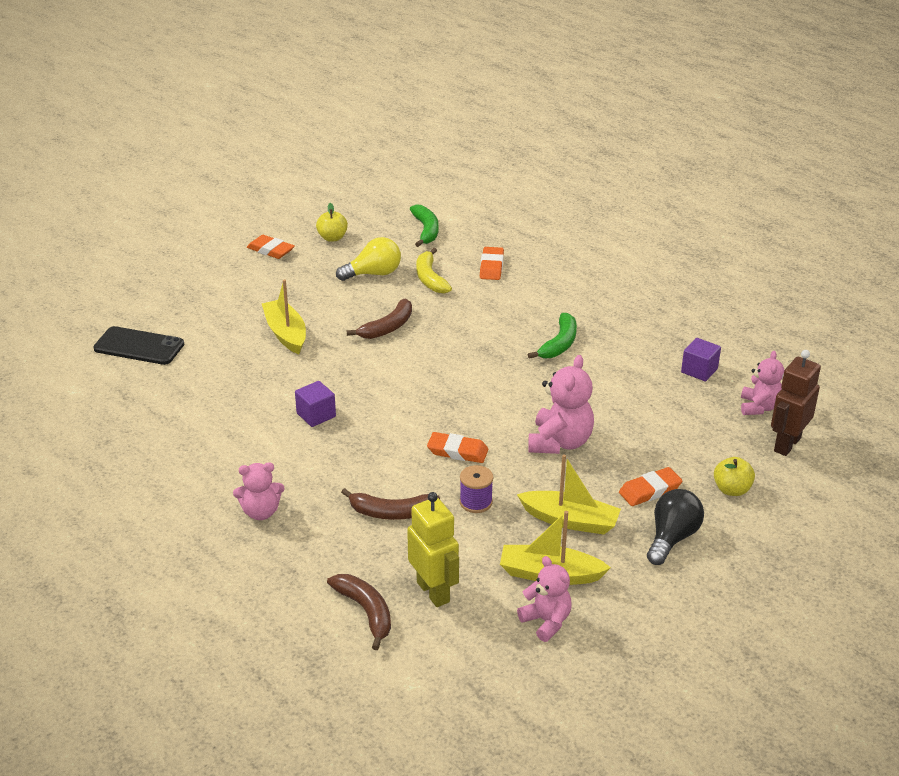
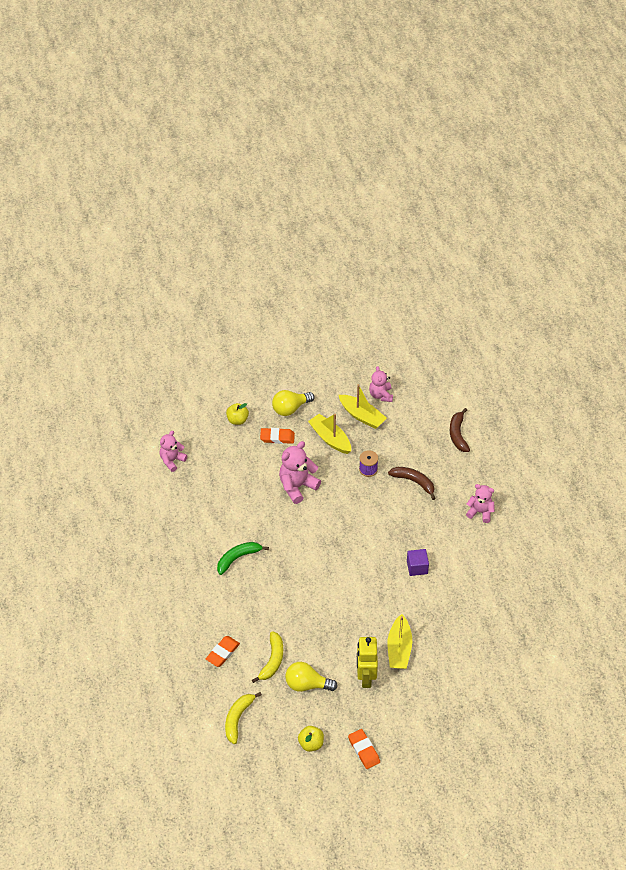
camera: 150 degrees left, 15 degrees up
(139, 346) = (499, 681): black phone -> none
(388, 327) = (331, 623): brown banana -> none
(426, 230) = (238, 719): green banana -> yellow banana
(433, 592) = (421, 431): yellow robot -> yellow robot (365, 677)
(457, 451) = (355, 505): orange eraser -> none
(672, 538) = (290, 408): black light bulb -> yellow light bulb
(699, 370) = (177, 500): purple cube -> none
(786, 444) = (183, 432): brown robot -> none

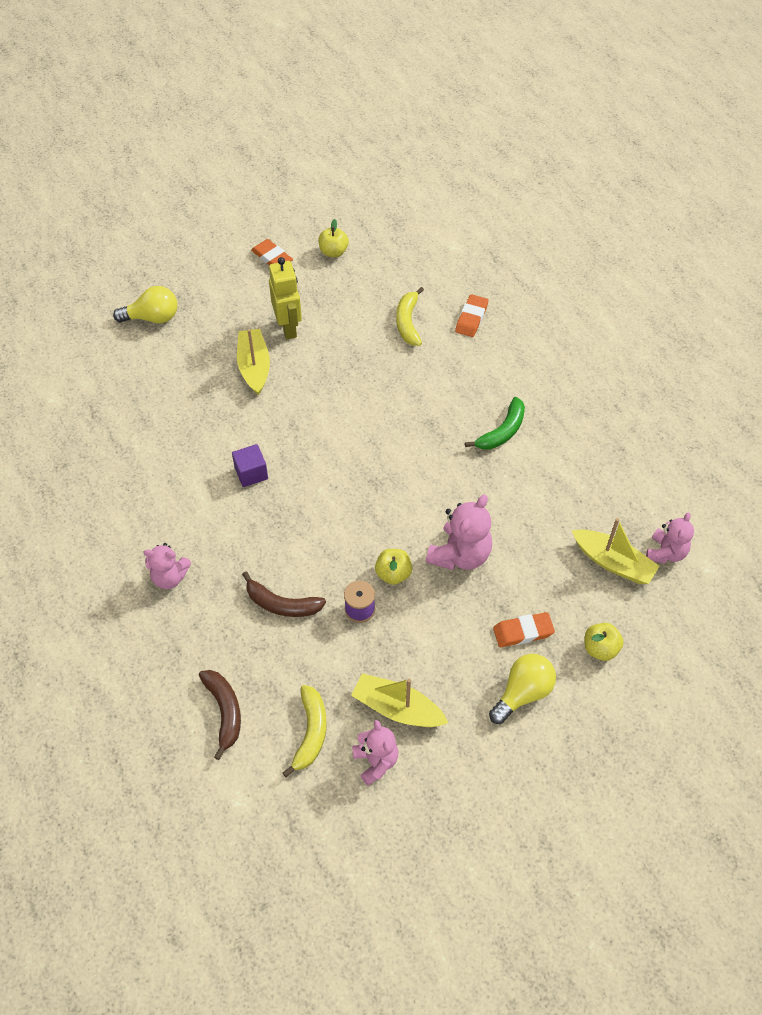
camera: 165 degrees right, 5 degrees up
(238, 719) = (424, 258): yellow banana -> yellow banana (310, 732)
(307, 684) = (357, 306): yellow light bulb -> yellow light bulb (153, 318)
(330, 438) = (437, 650): yellow boat -> yellow boat (613, 562)
(342, 484) = (393, 574): none -> yellow apple

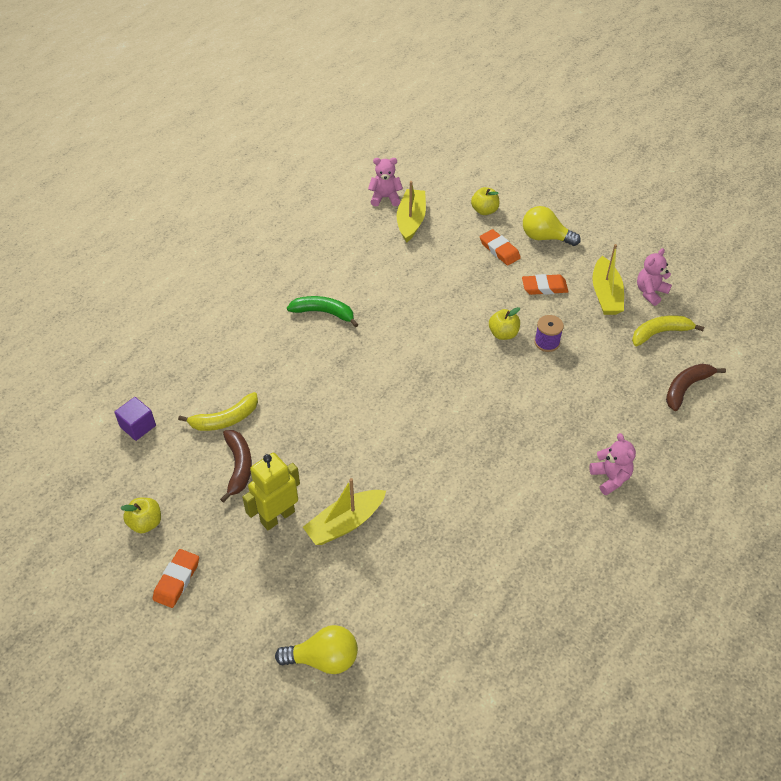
camera: 115 degrees left, 5 degrees down
(153, 318) = (323, 659): yellow light bulb -> yellow light bulb turned 120 degrees clockwise
(251, 473) = (470, 467): purple cube -> purple cube (138, 426)
(282, 604) = (577, 391): brown banana -> brown banana (238, 466)
(460, 555) = (459, 301): pink teddy bear -> none
(471, 318) = (198, 373): orange eraser -> orange eraser (544, 287)

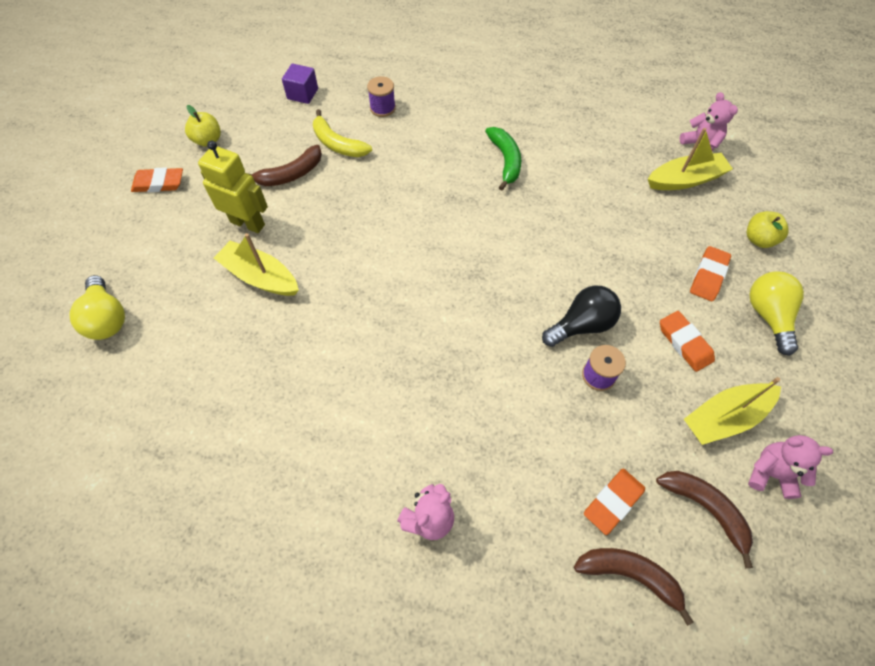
camera: 65 degrees right, 10 degrees up
(203, 371) = (382, 108): none -> purple spool
(503, 334) = (581, 325): yellow apple -> black light bulb
(638, 375) = (613, 502): none -> orange eraser
(660, 333) = (705, 509): yellow banana -> brown banana

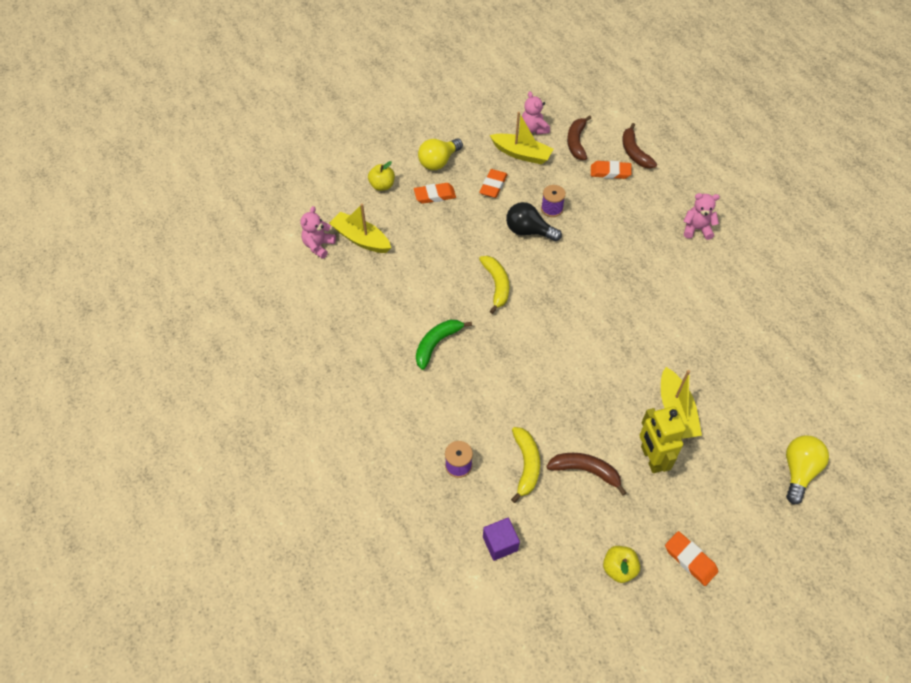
camera: 130 degrees left, 5 degrees down
(532, 245) = (496, 285): none -> yellow banana

